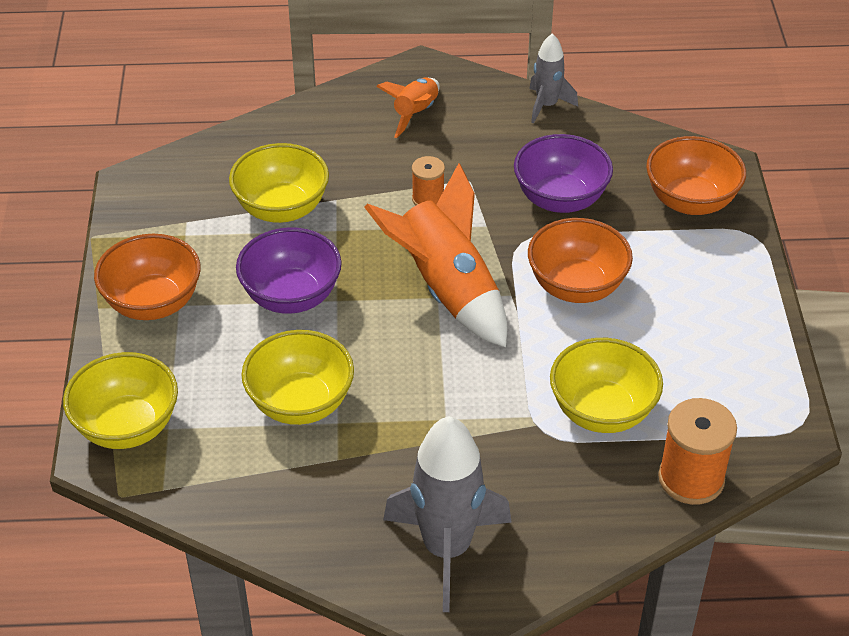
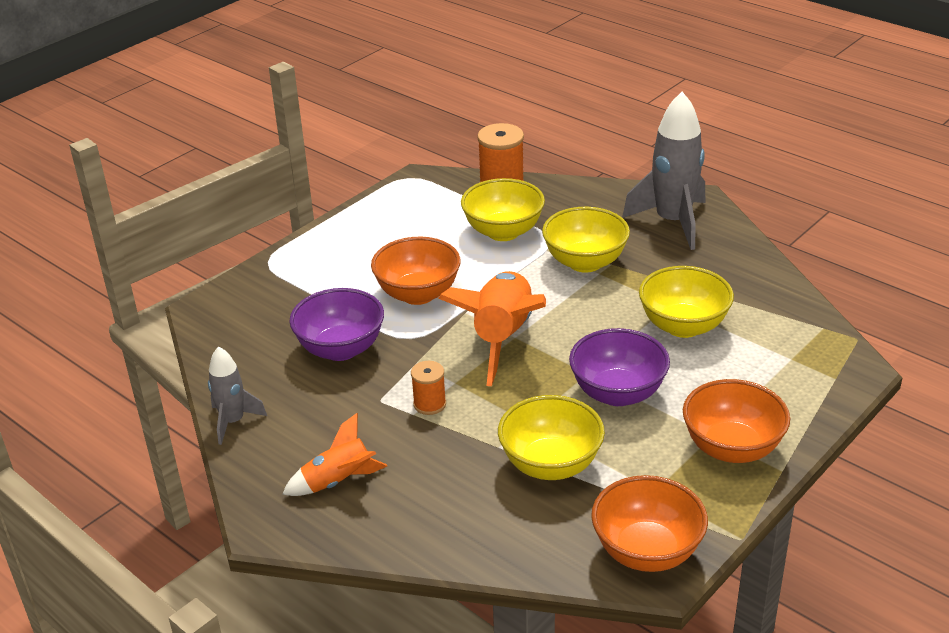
camera: 135 degrees left, 10 degrees down
(127, 427) = (821, 374): yellow bowl -> yellow bowl (585, 262)
(690, 201) = (264, 299): orange bowl -> orange bowl (647, 551)

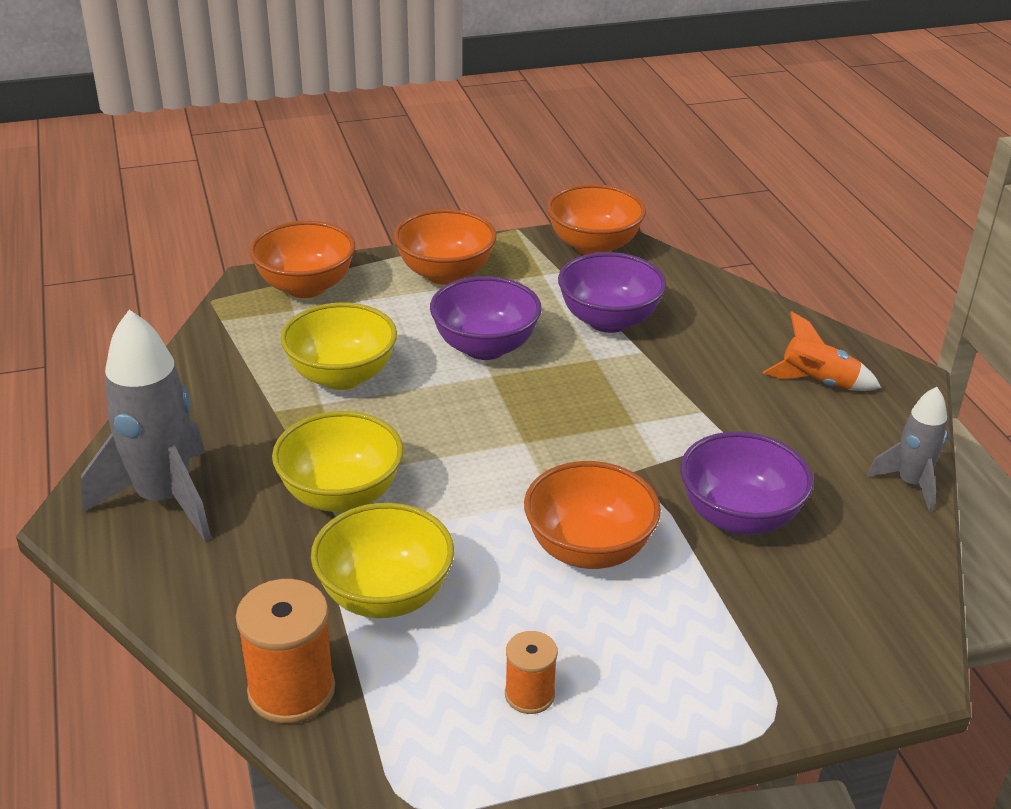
camera: 150 degrees left, 0 degrees up
(429, 404) = (678, 413): orange spool -> orange spool (529, 694)
(502, 338) = (539, 447): orange rocket -> none
(550, 464) = (608, 321): yellow bowl -> purple bowl
(814, 381) = (306, 287): none -> orange bowl

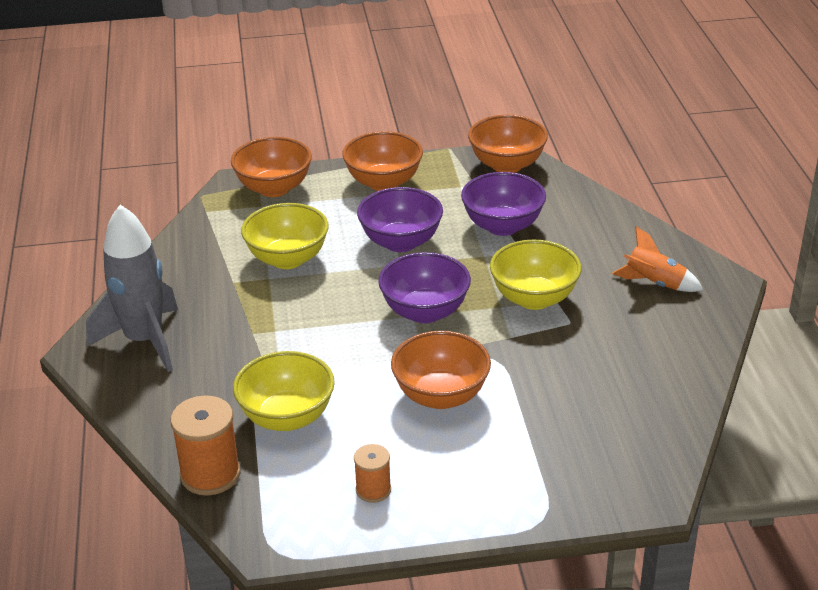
camera: 10 degrees right, 0 degrees up
(341, 495) = (270, 346): yellow bowl -> yellow bowl (534, 298)
(739, 517) = (560, 380): purple bowl -> purple bowl (425, 312)
(910, 483) = (701, 364): grey rocket -> none

